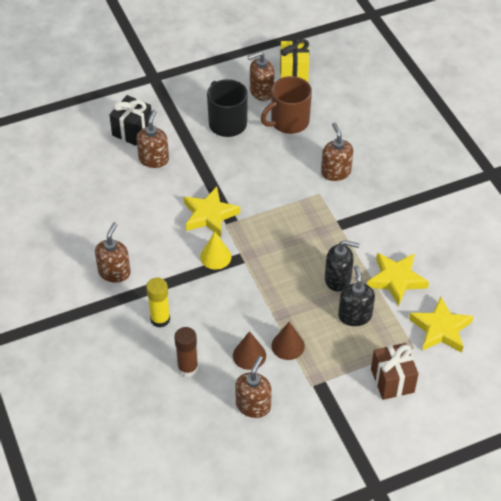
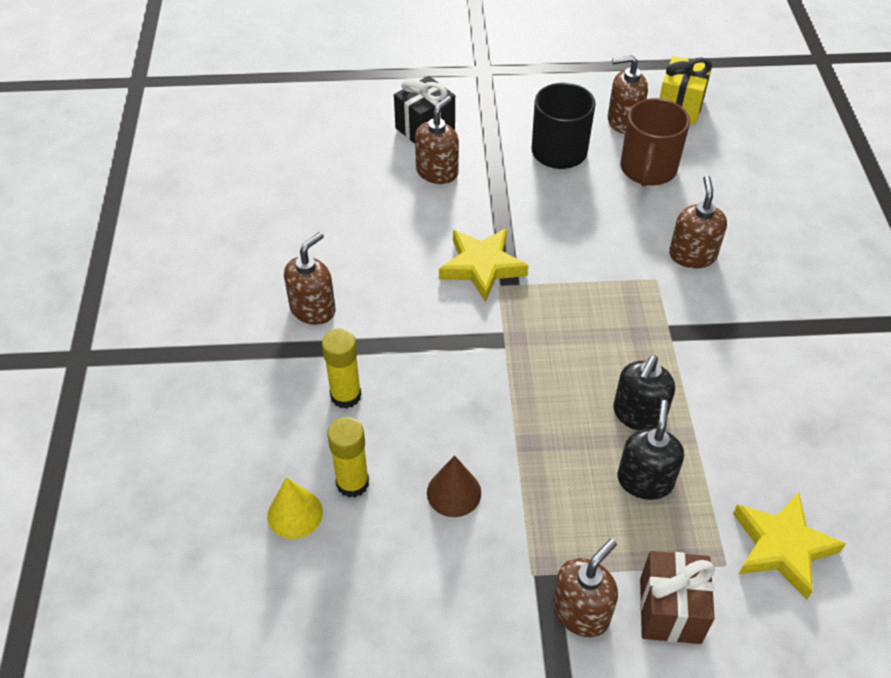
camera: 20 degrees right, 0 degrees up
(188, 368) = (352, 483): brown glue stick -> yellow glue stick
(215, 257) = (465, 328): yellow cone -> yellow cone (295, 514)
(253, 405) = (426, 576): brown soap dispenser -> brown soap dispenser (581, 612)
(288, 345) = (520, 496): brown cone -> none
(289, 122) = (648, 169): brown mug -> brown mug turned 60 degrees counterclockwise
(338, 279) = (638, 414): black soap dispenser -> black soap dispenser turned 90 degrees clockwise
(396, 279) = (733, 443): yellow star -> none

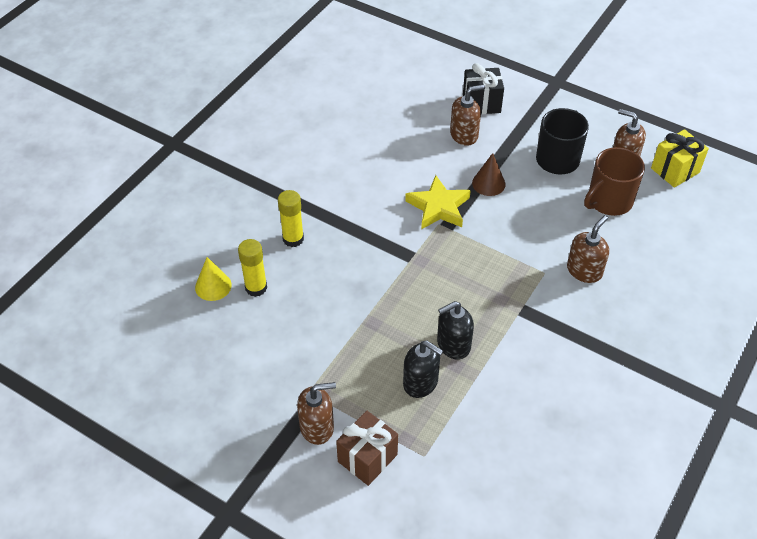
camera: 35 degrees right, 0 degrees up
(313, 309) = (317, 181): brown soap dispenser -> none
(454, 492) = (305, 324): brown cone -> brown cone (488, 183)
(645, 480) = (421, 382): black soap dispenser -> black soap dispenser turned 75 degrees clockwise
(782, 547) = (468, 468): yellow star -> none

